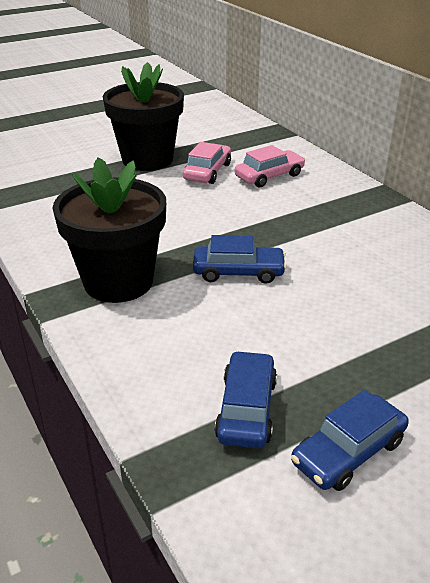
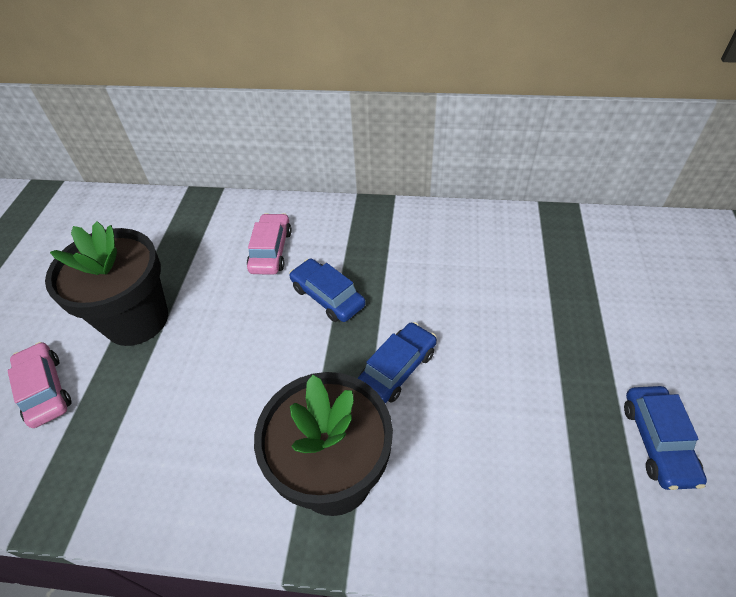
camera: 50 degrees left, 15 degrees up
(207, 172) = (215, 288): pink car -> pink car (45, 390)
(247, 409) = (578, 479): blue car -> blue car (327, 296)

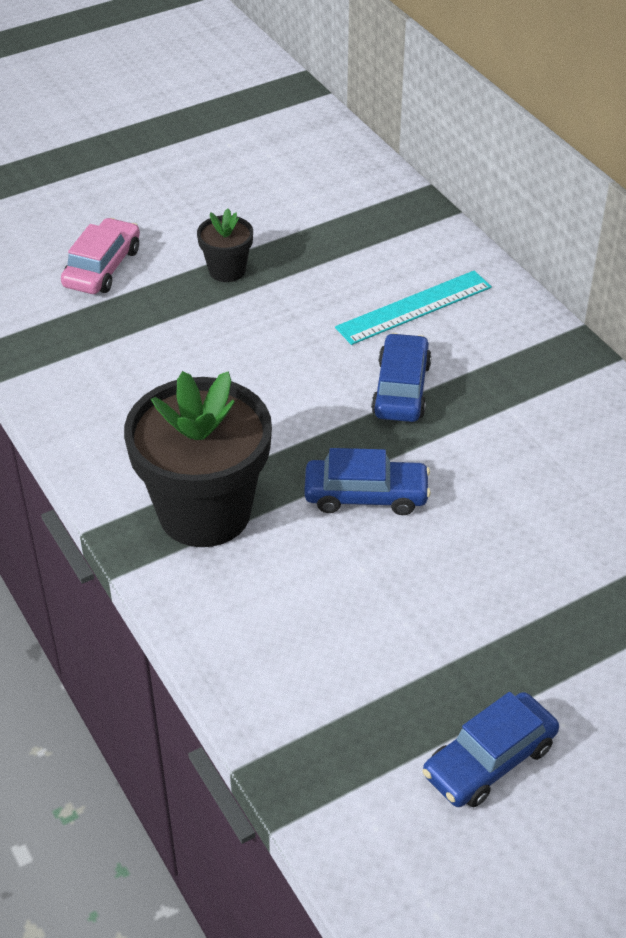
camera: 50 degrees right, 5 degrees down
(136, 319) = (227, 270): black flower pot -> black flower pot, size x0.47
(271, 251) = (414, 307): pink car -> turquoise ruler

